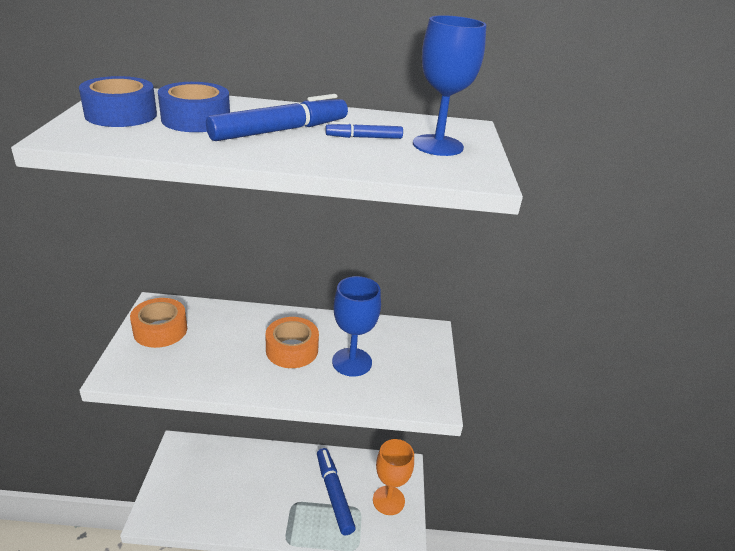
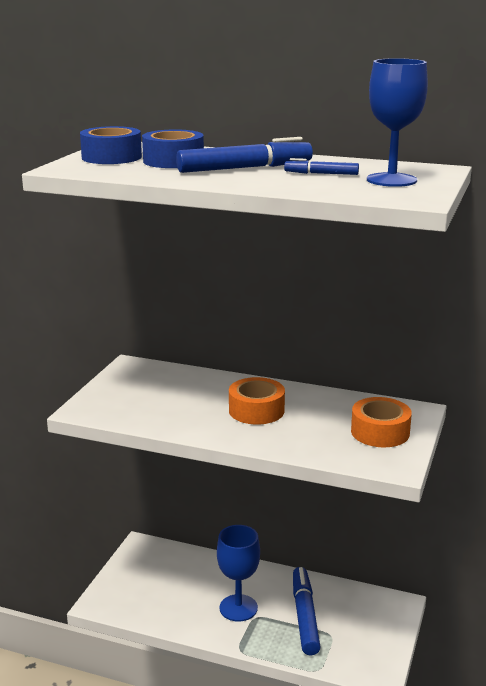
camera: 20 degrees right, 10 degrees down
(160, 330) = (130, 383): orange tape -> orange tape (380, 432)
(352, 362) = (317, 426): blue goblet -> blue goblet (238, 608)
(388, 500) = (369, 633): orange goblet -> none

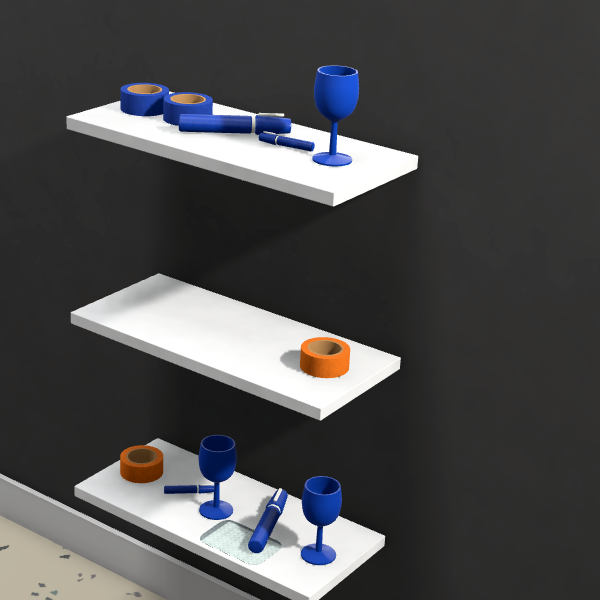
camera: 15 degrees right, 0 degrees up
(198, 592) = (189, 493): none -> blue marker
(256, 410) = (237, 334): orange tape -> orange tape (141, 471)
(376, 639) = (318, 554): none -> blue goblet

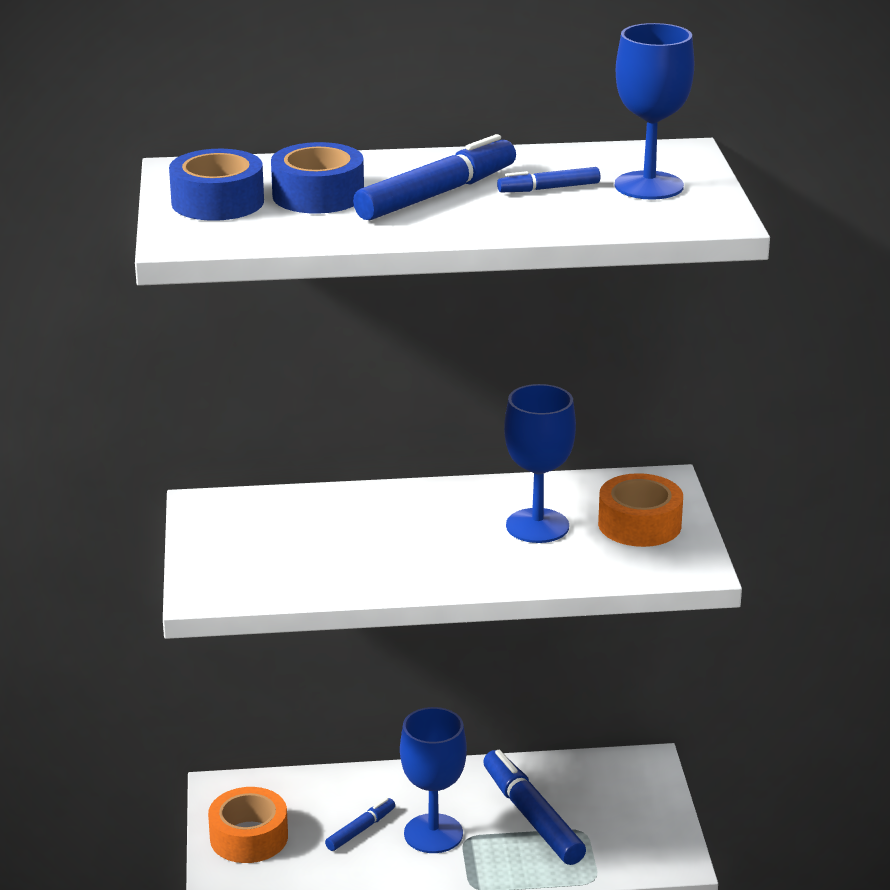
camera: 40 degrees left, 5 degrees up
(318, 554) = (644, 817): blue goblet -> blue goblet (537, 526)

